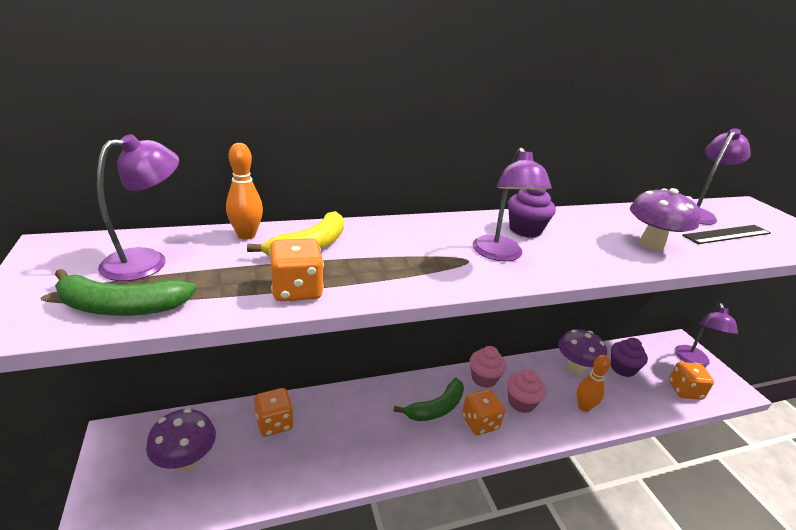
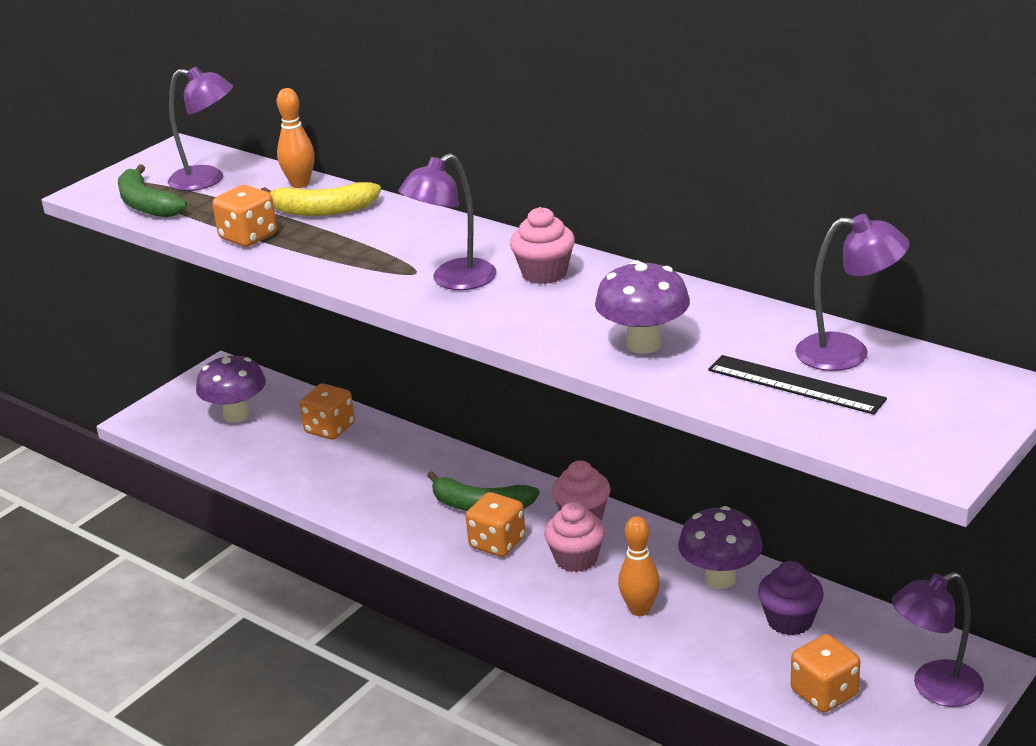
camera: 60 degrees right, 0 degrees up
(525, 230) = (544, 273): purple cupcake -> pink cupcake

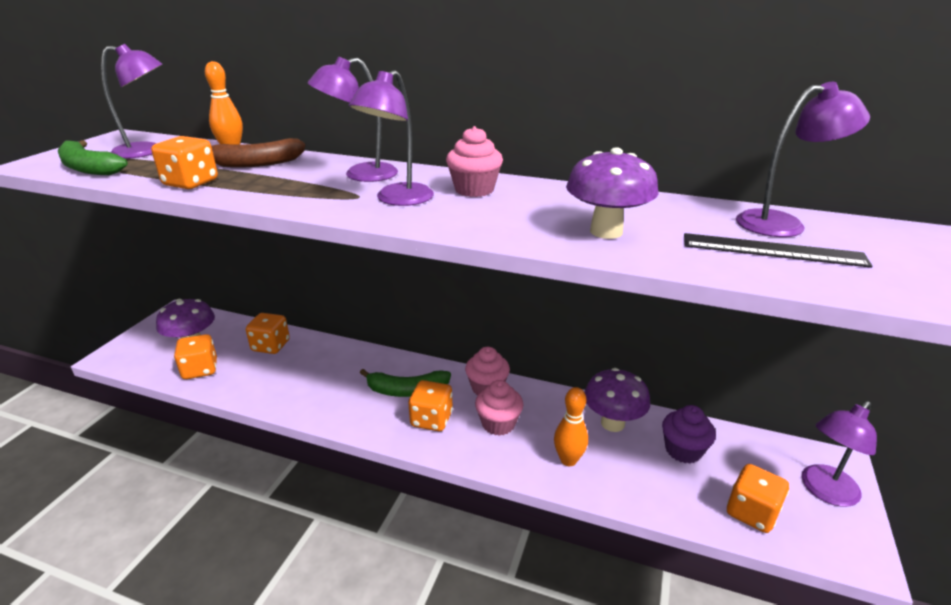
camera: 20 degrees left, 0 degrees up
(241, 448) = (200, 370): none -> orange dice
(322, 210) = (256, 163): yellow banana -> brown banana
(430, 239) = (360, 175): none -> purple lamp

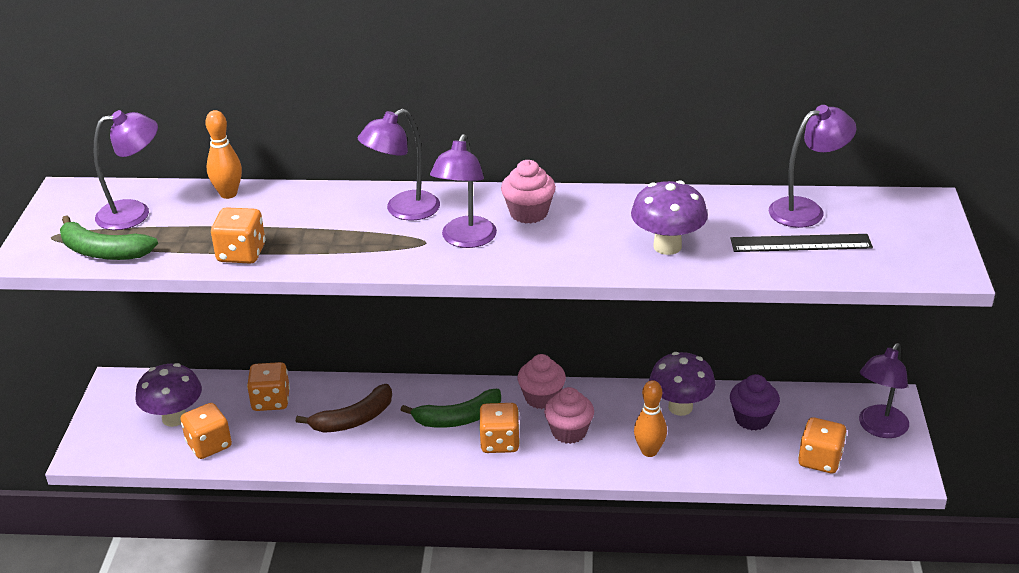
camera: 15 degrees left, 5 degrees up
(256, 163) = (279, 212): brown banana -> brown banana (354, 419)

